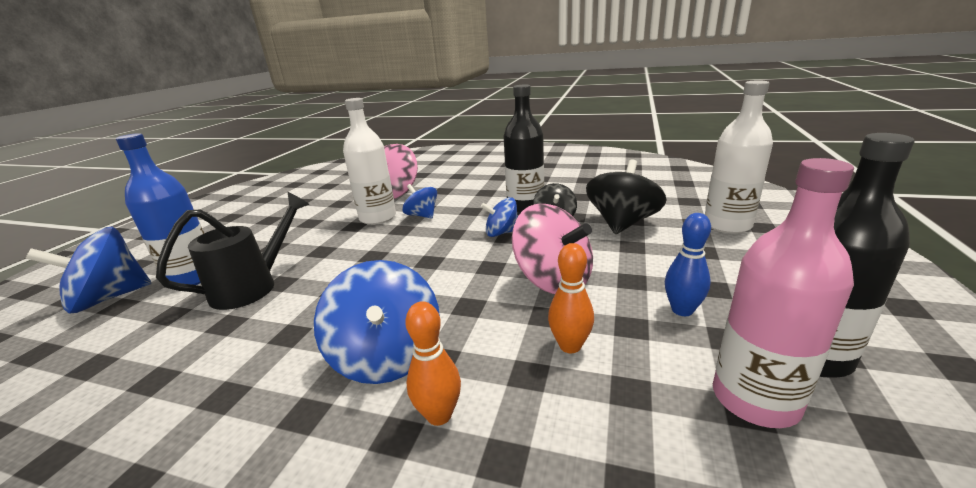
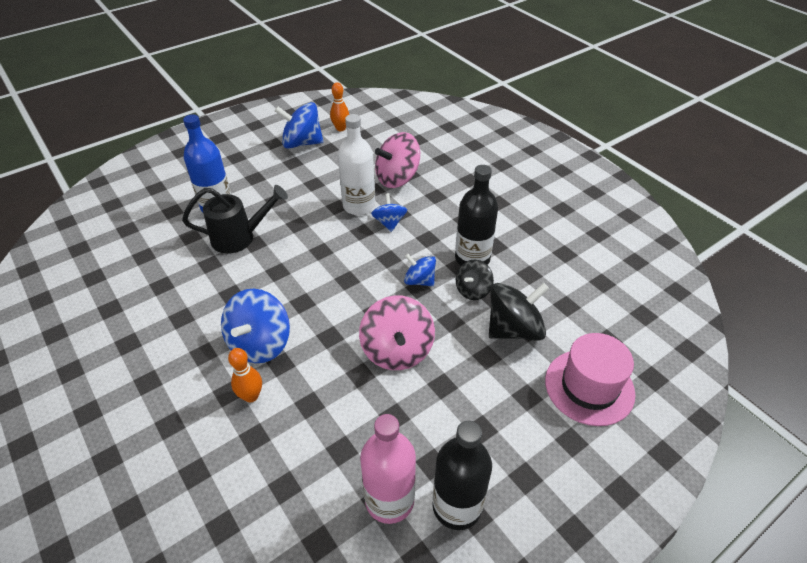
camera: 35 degrees right, 20 degrees up
(109, 298) = (171, 200): blue spinning top -> blue spinning top (302, 143)
(570, 346) = (347, 404): orange bowling pin -> orange bowling pin (340, 128)
(682, 310) = (437, 428): blue bowling pin -> none
(727, 225) = (589, 387): white bottle -> pink hat

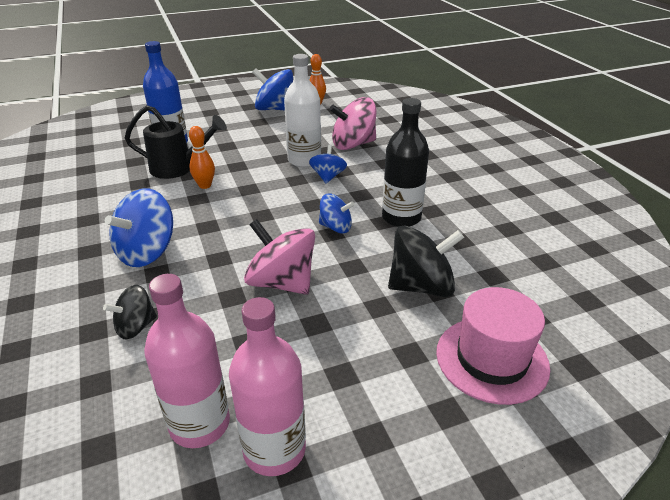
camera: 15 degrees right, 10 degrees down
(251, 396) = (112, 294): orange bowling pin -> orange bowling pin (205, 185)
(397, 350) = (282, 282): pink spinning top -> pink spinning top turned 120 degrees clockwise
(419, 280) = (335, 227): blue spinning top -> blue spinning top turned 150 degrees clockwise
(457, 506) = (274, 449): black bottle -> pink bottle
(473, 290) = (390, 244): black spinning top -> black spinning top (136, 327)

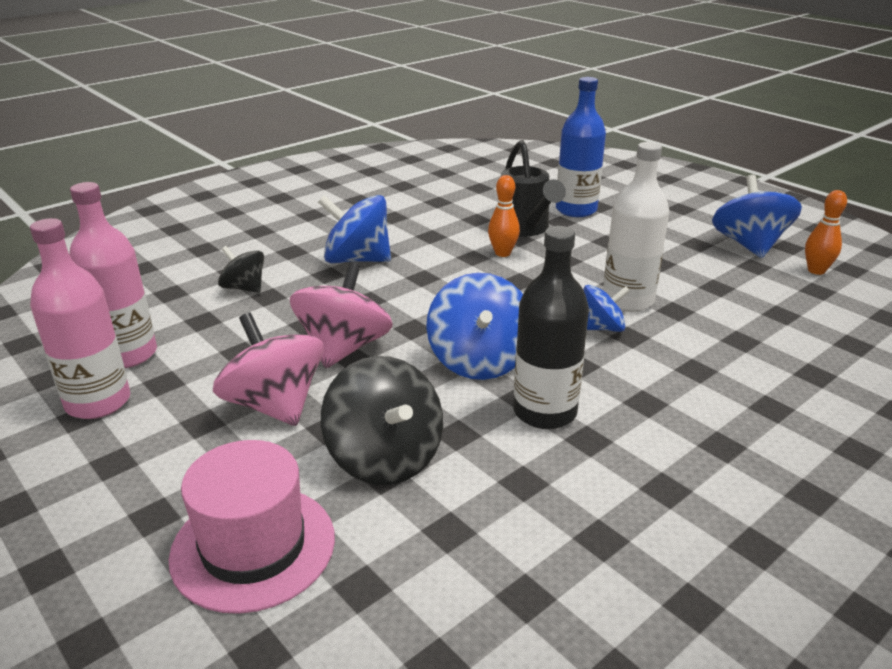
camera: 70 degrees right, 5 degrees down
(335, 227) = (479, 360): blue spinning top -> blue spinning top, size x1.69
(353, 144) = (720, 329): pink spinning top -> pink spinning top (275, 405)

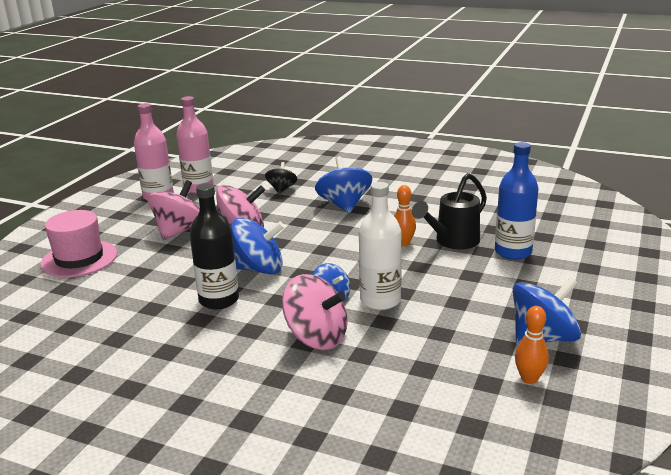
camera: 65 degrees right, 5 degrees down
(385, 457) = (153, 268): black spinning top -> none
(479, 360) = (258, 269): blue spinning top -> blue spinning top turned 150 degrees counterclockwise
(689, 359) = (316, 337): none -> pink spinning top

